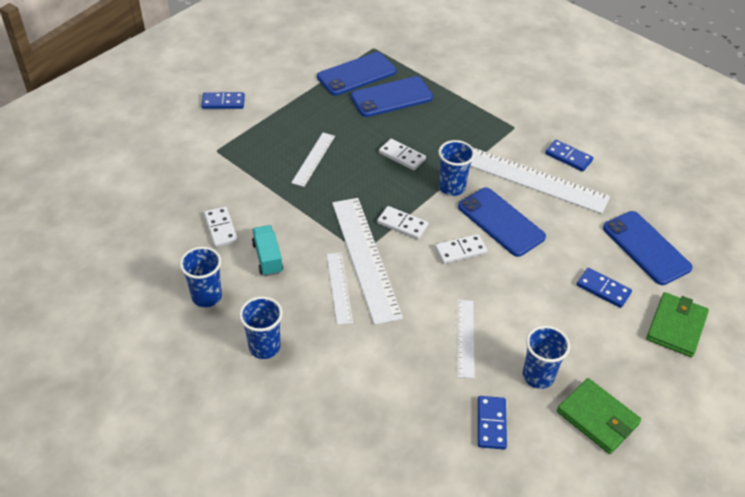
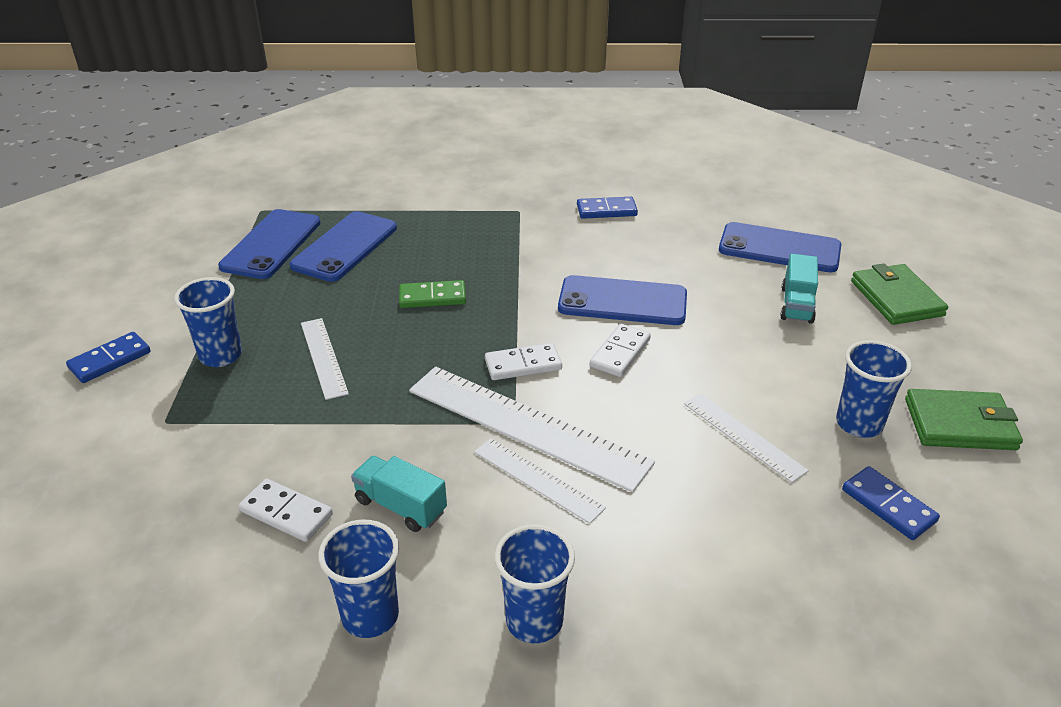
camera: 40 degrees left, 10 degrees down
(402, 156) = (432, 297): white domino -> green domino
(452, 187) = (529, 298): blue cup -> blue cup (221, 355)
(533, 179) = (600, 246): white ruler -> none
(603, 289) = (797, 305): blue domino -> turquoise truck

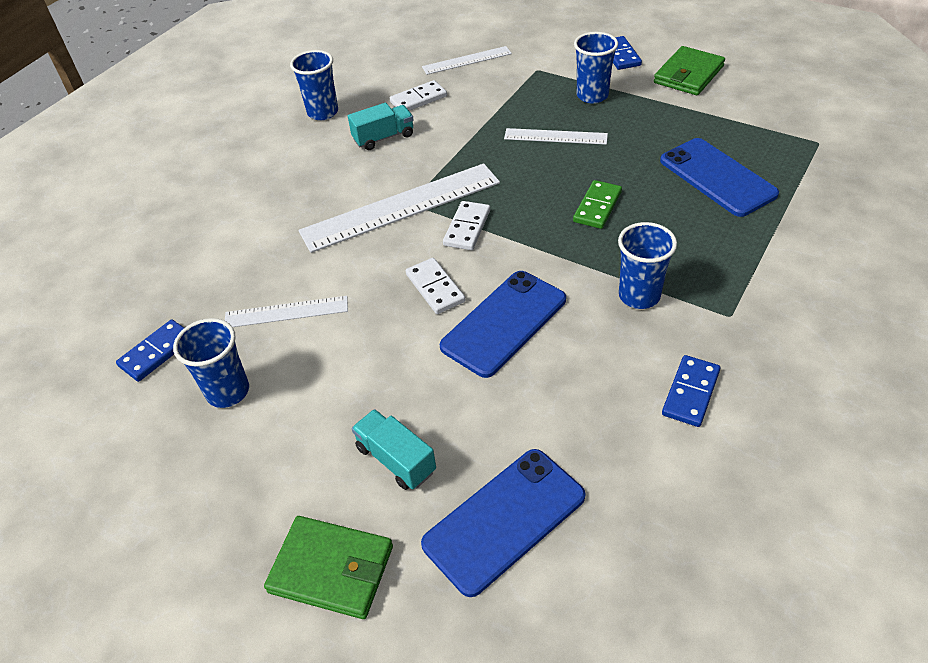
camera: 125 degrees right, 10 degrees up
(271, 244) = (745, 138): blue phone -> none
(534, 621) = (261, 161): blue cup -> blue cup (639, 296)
(538, 479) = (350, 195): white ruler -> white ruler (467, 60)
(888, 505) = (157, 352): blue domino -> blue domino turned 45 degrees counterclockwise
(960, 424) = (158, 464): green wallet -> green wallet (688, 74)

